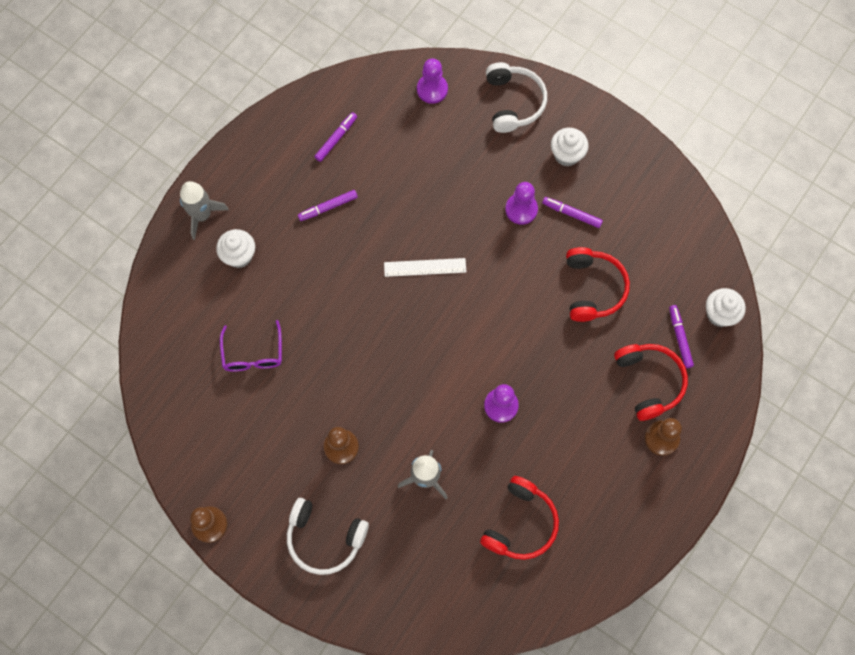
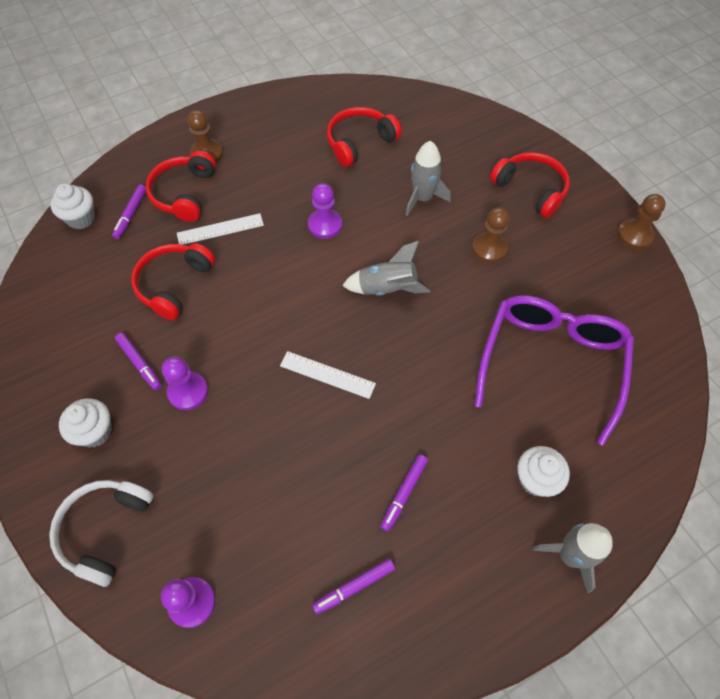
camera: 155 degrees left, 10 degrees down
(253, 354) = (551, 362): purple glasses -> purple glasses, size x1.94
(324, 539) = (531, 189): white headphones -> red headphones
(328, 207) = (404, 493): purple marker -> purple marker turned 120 degrees clockwise
(414, 363) = (387, 289): none -> grey rocket
(591, 358) = (220, 229): none -> white ruler

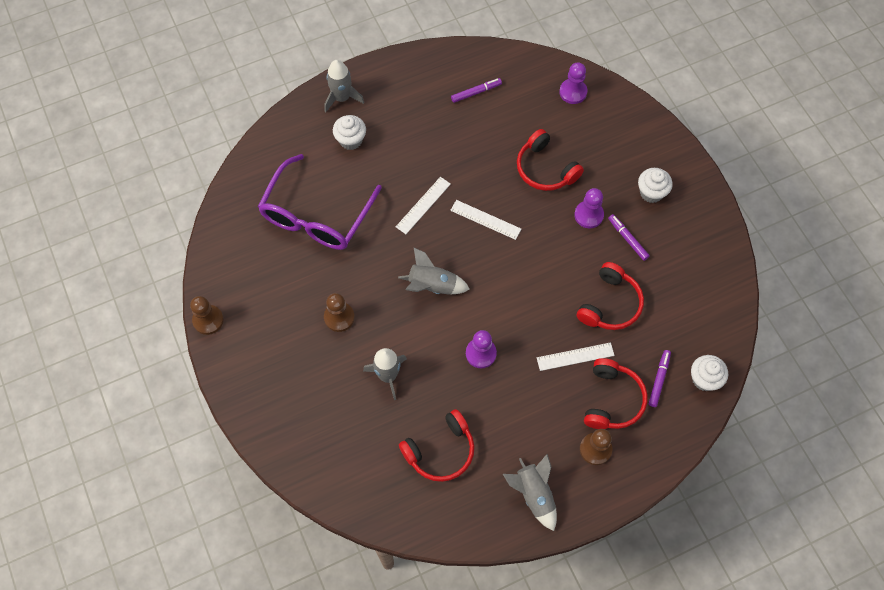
camera: 175 degrees left, 5 degrees up
(105, 530) = (632, 132): white headphones -> none
(269, 118) = (534, 494): none -> grey rocket
(404, 493) = (439, 139): purple marker -> none
(413, 388) = (423, 205): none -> white ruler
(531, 189) = (284, 377): red headphones -> red headphones (545, 169)

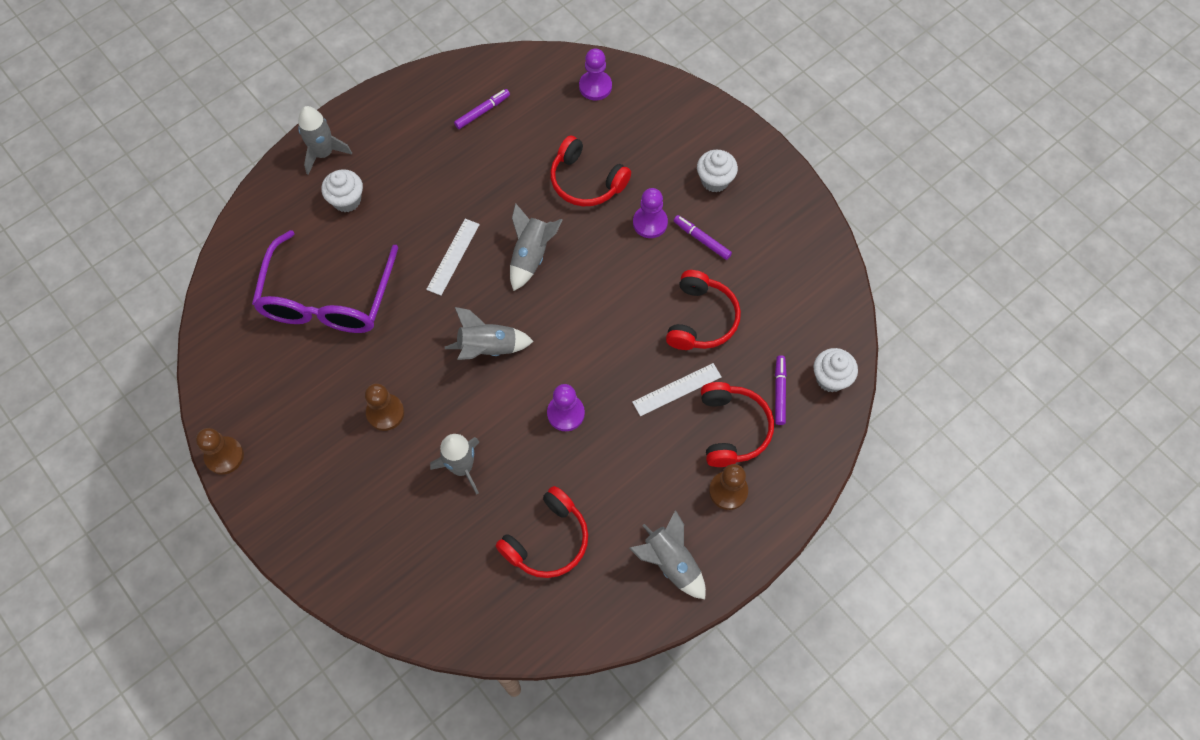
camera: 15 degrees left, 0 degrees up
(485, 219) = (531, 256): white ruler -> grey rocket

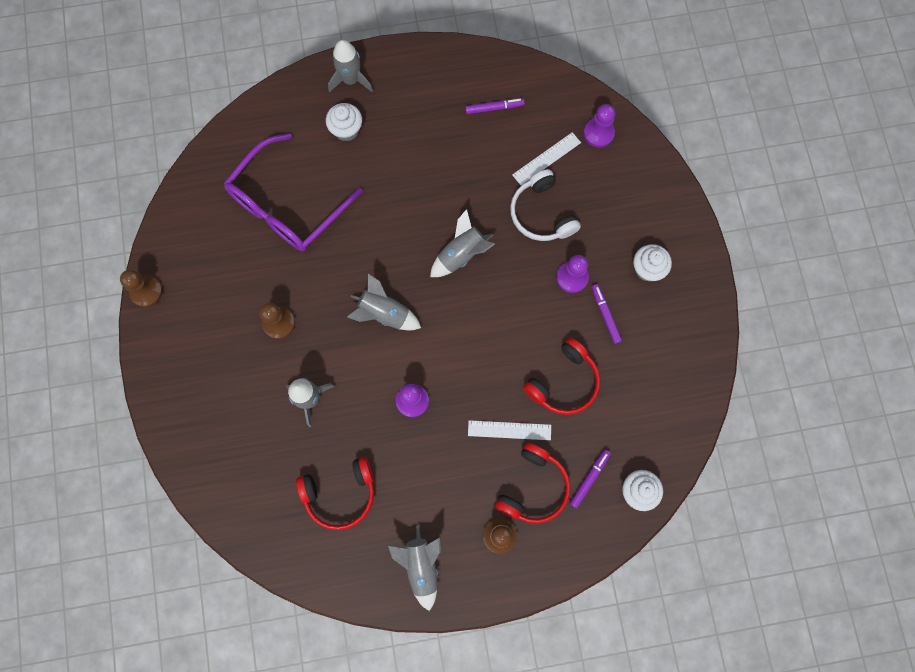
camera: 30 degrees right, 10 degrees up
(453, 256) = (401, 222): white ruler -> white ruler (546, 158)
(586, 181) = (541, 214): red headphones -> white headphones

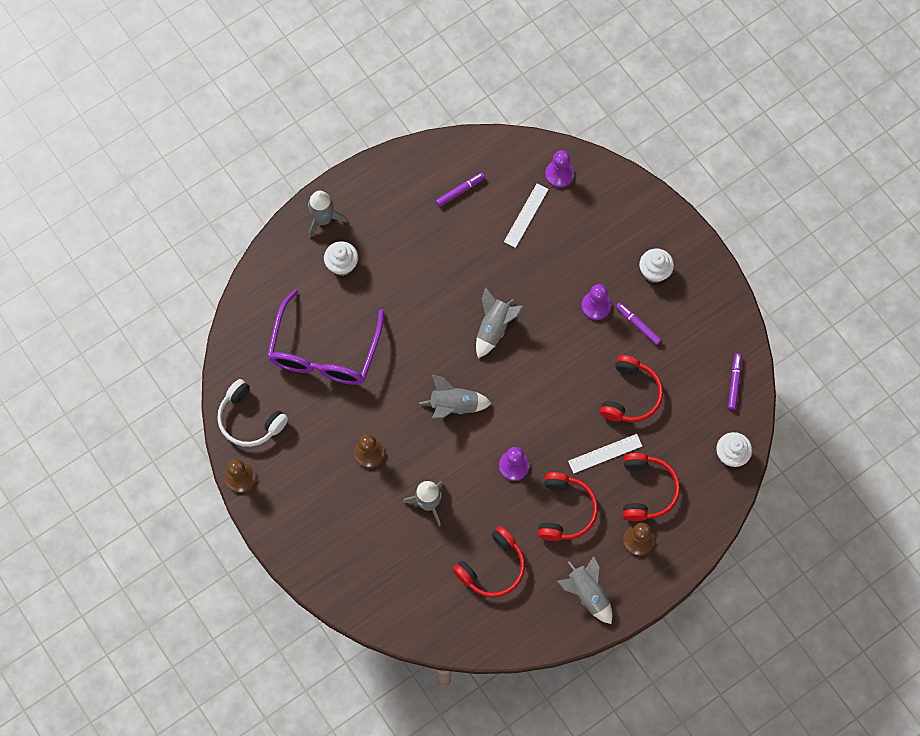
camera: 25 degrees left, 5 degrees down
(441, 470) = (565, 511): none -> red headphones
(541, 214) = (544, 264): white headphones -> white headphones (250, 419)
(589, 479) = (688, 463): purple marker -> purple marker (734, 383)

